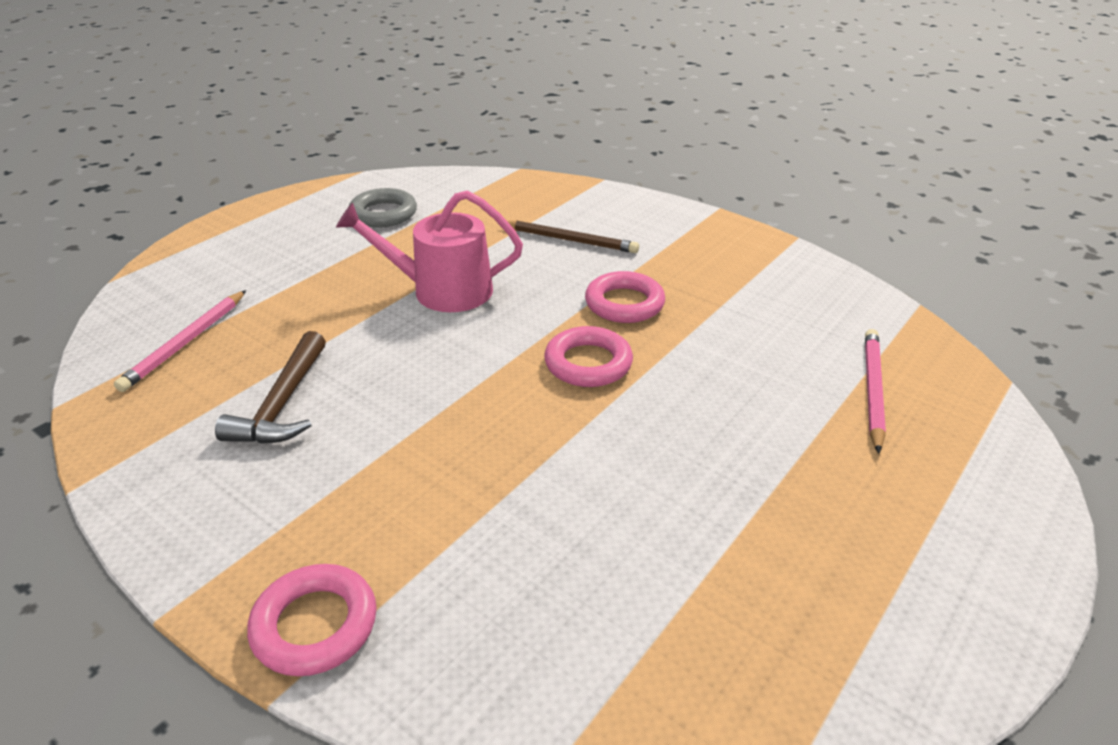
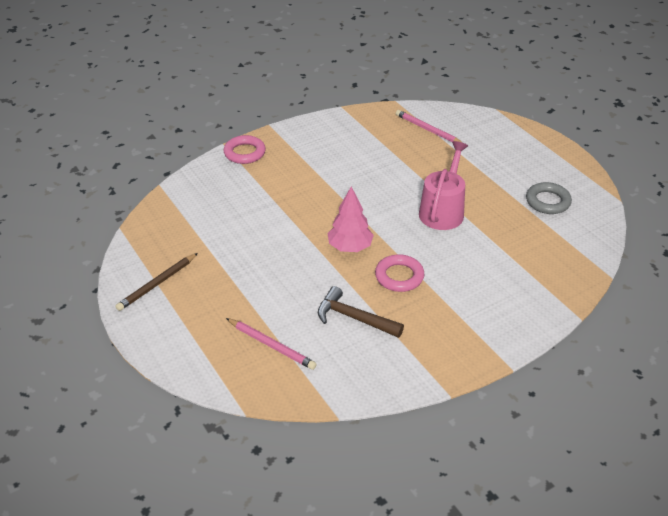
camera: 110 degrees right, 5 degrees up
(283, 404) = (367, 153): brown hammer -> brown hammer (354, 318)
(569, 240) = (485, 274): brown pencil -> brown pencil (157, 284)
(588, 363) = (350, 247): pink ring -> pink tree

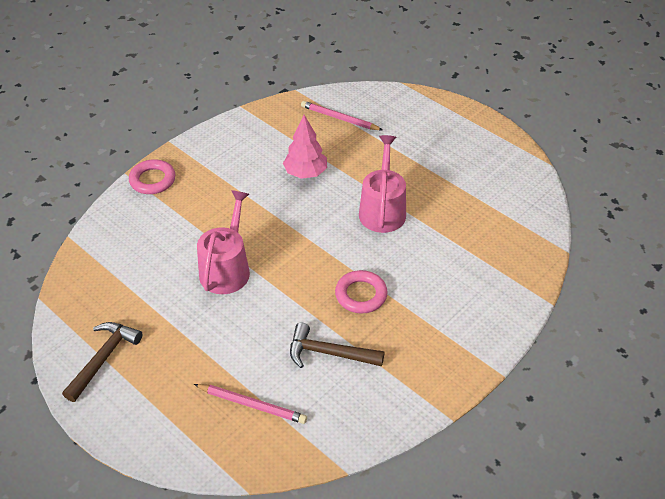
camera: 15 degrees left, 5 degrees up
(157, 284) = (103, 358): brown pencil -> brown hammer
(285, 233) = (226, 269): none -> pink watering can
(350, 247) = (300, 271): pink tree -> pink tree (305, 173)
(547, 201) = (483, 179): grey ring -> none

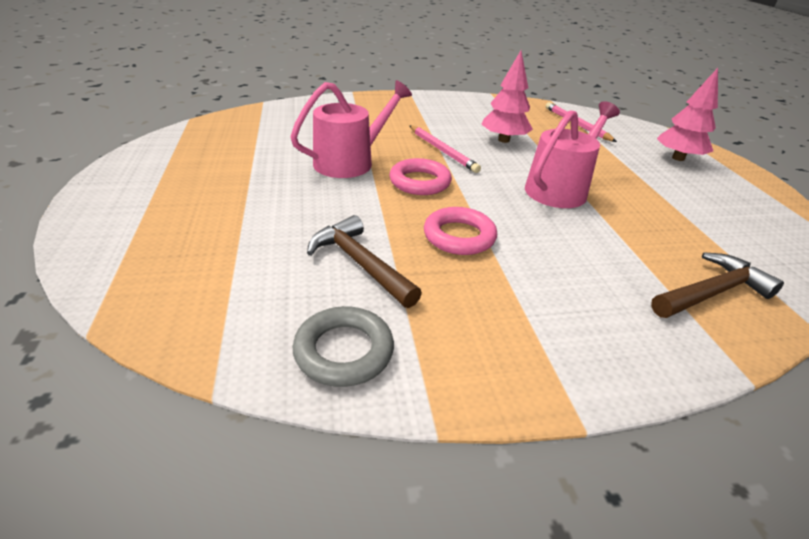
camera: 35 degrees right, 10 degrees down
(103, 358) = (166, 165): brown hammer -> brown hammer (711, 292)
(152, 180) = (366, 100): pink ring -> pink ring (420, 182)
(252, 405) = (220, 260): pink pencil -> pink pencil (442, 151)
(377, 410) = (344, 351): none -> grey ring
(430, 125) = (678, 158): none -> pink tree

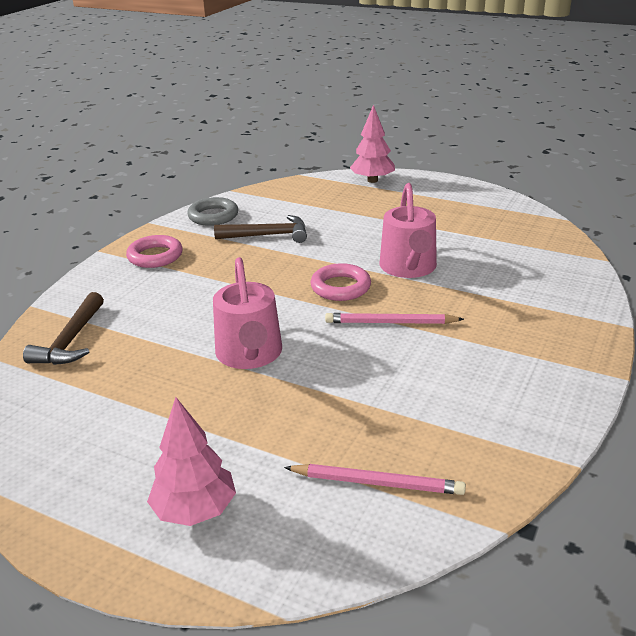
camera: 130 degrees right, 5 degrees down
(459, 236) = (251, 275): pink ring -> pink ring (155, 256)
(504, 140) = (382, 377): pink tree -> pink tree (372, 180)

